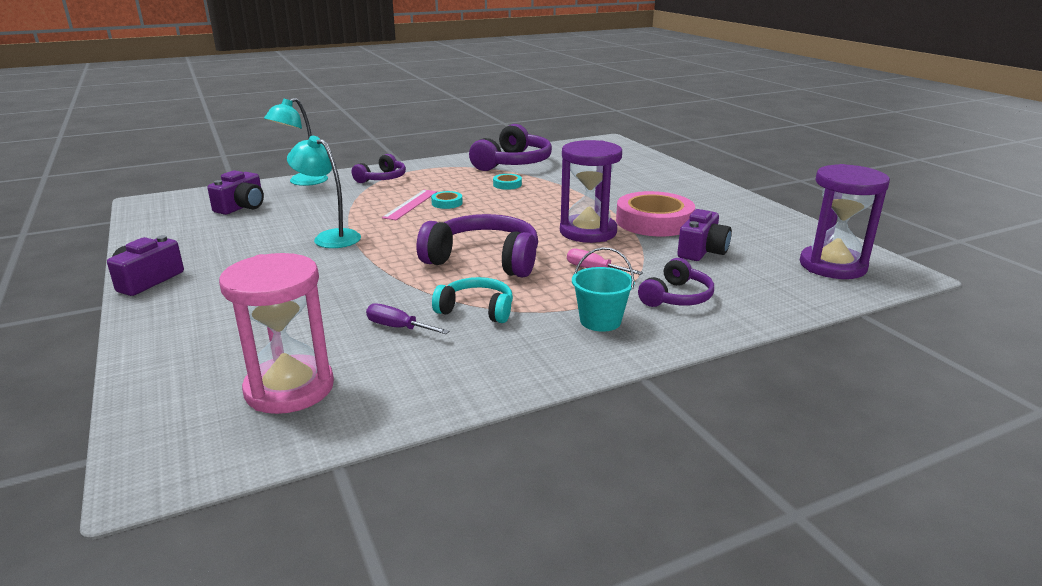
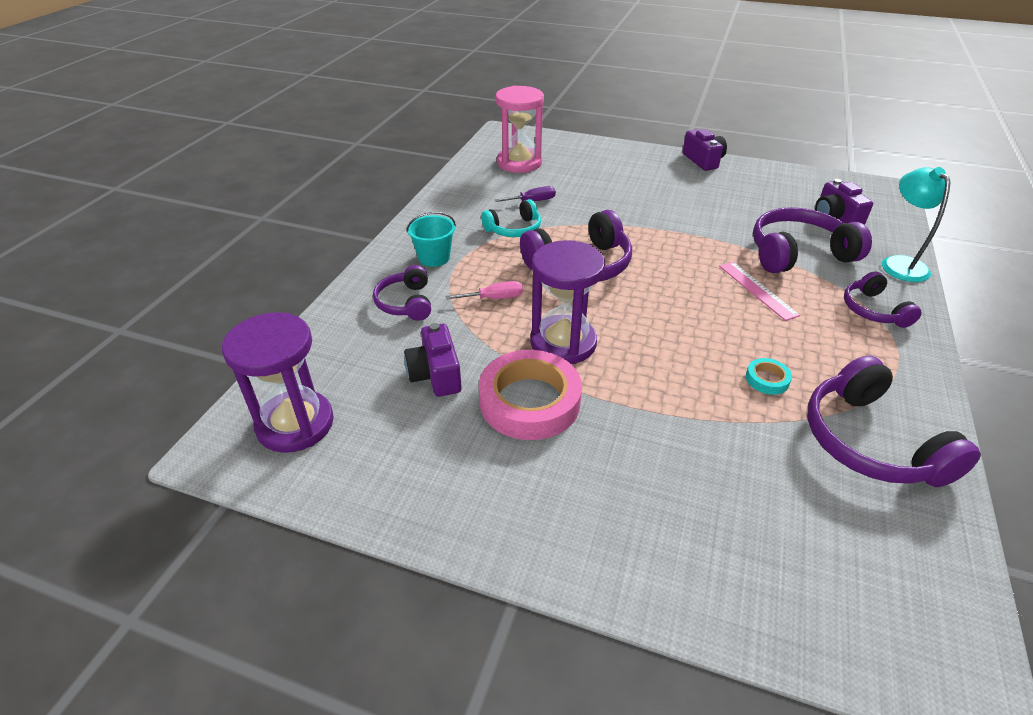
camera: 135 degrees right, 15 degrees up
(330, 237) = (711, 228): turquoise lamp -> none
(332, 205) = (798, 254): none -> purple headphones
(447, 203) = (740, 310): turquoise tape -> none

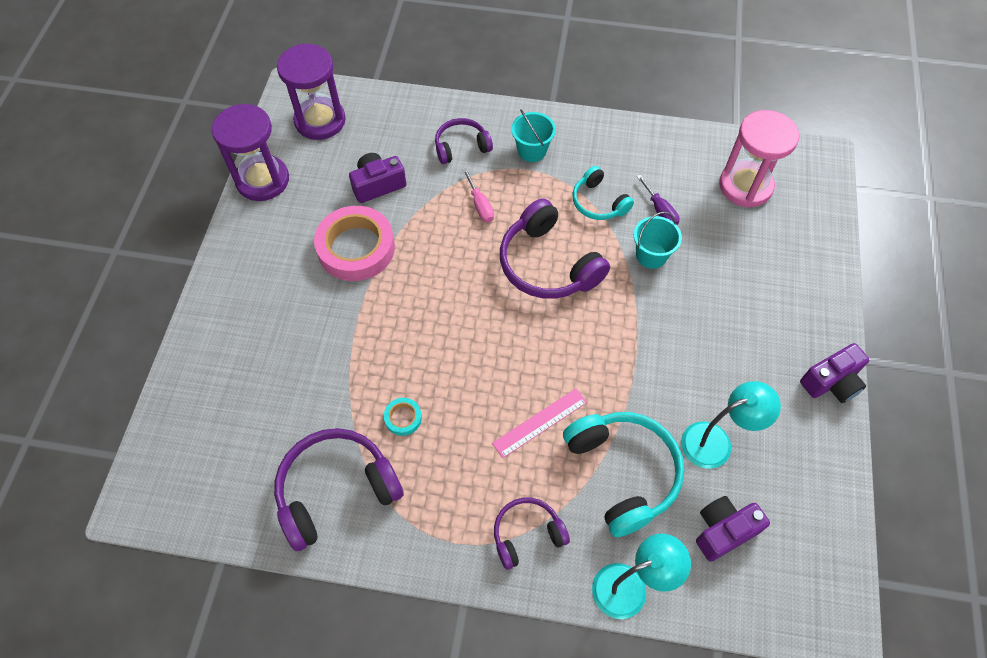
camera: 80 degrees right, 20 degrees up
(563, 343) = (428, 262): purple hourglass -> purple hourglass (262, 180)
(580, 211) = (651, 255): none -> turquoise bucket
(760, 209) = (716, 441): none -> turquoise lamp
(798, 254) = (622, 473): purple headphones -> turquoise headphones

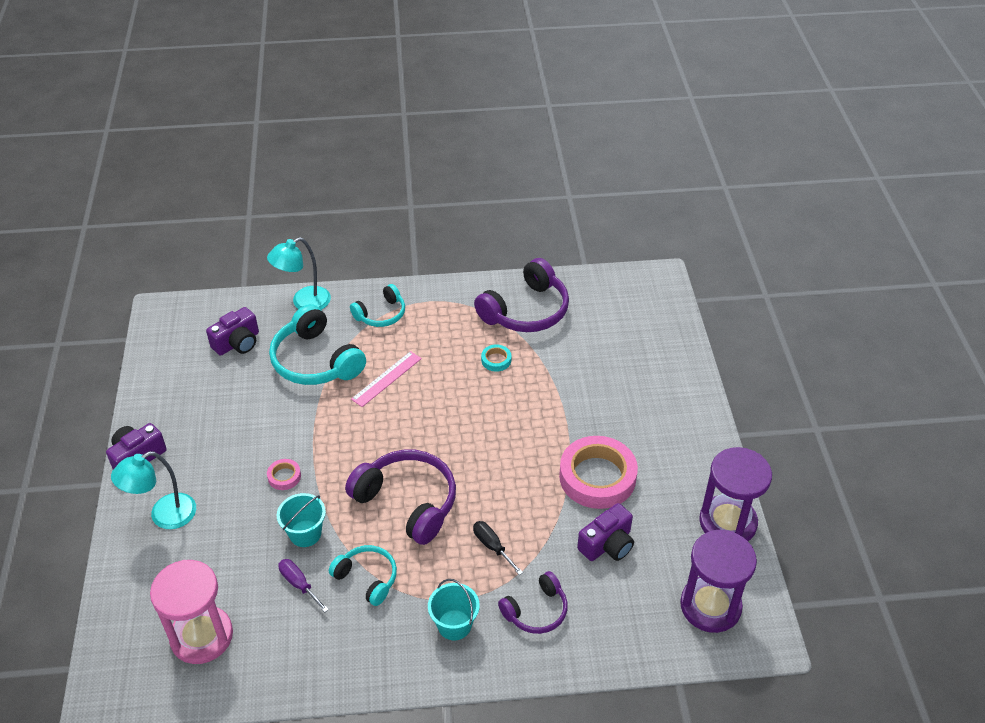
camera: 165 degrees right, 15 degrees down
(480, 205) = (492, 546): pink screwdriver -> black screwdriver
(527, 534) = (381, 314): purple headphones -> turquoise headphones
(669, 320) = (284, 476): none -> pink tape
(716, 441) = (242, 394): turquoise lamp -> turquoise lamp (164, 516)

